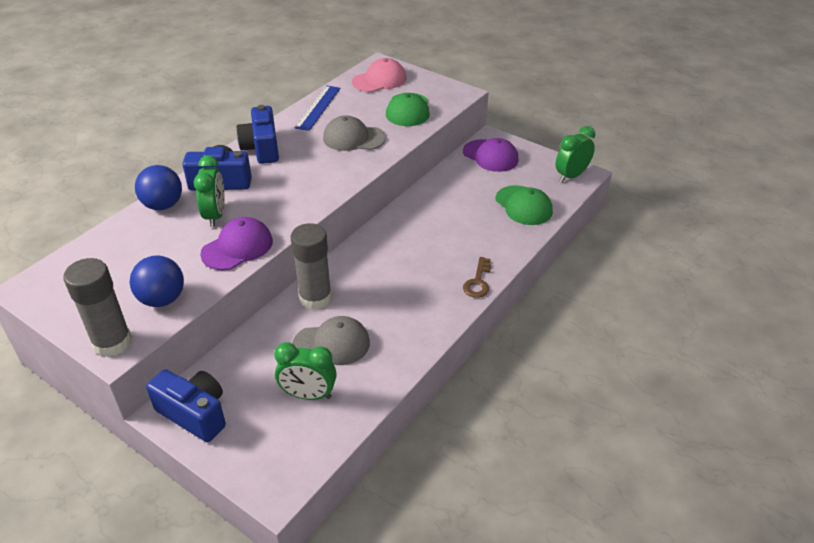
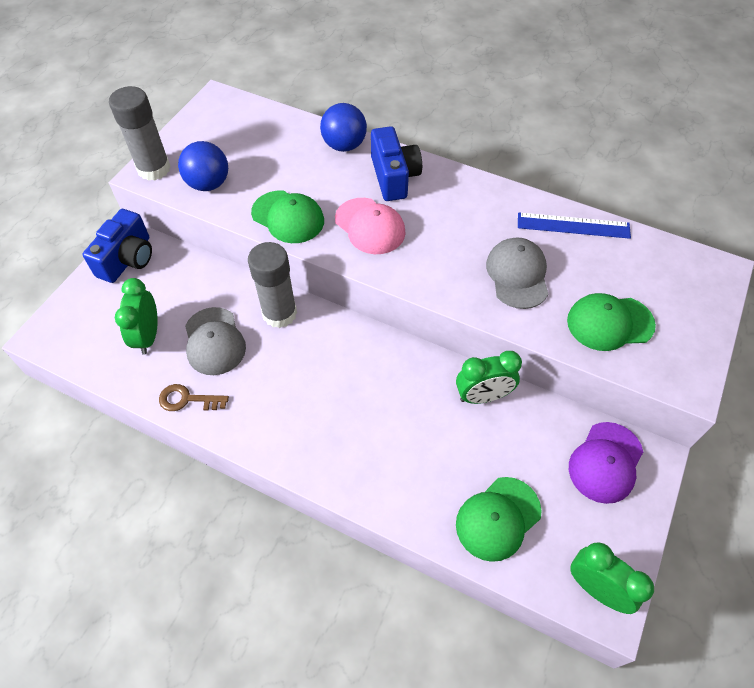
camera: 80 degrees right, 15 degrees up
(215, 215) = (335, 187): green clock -> green clock (483, 396)
(237, 247) = (288, 217): purple cap -> green cap
(262, 148) = (466, 194): blue camera -> none
(379, 80) = (674, 277): pink cap -> pink cap (370, 226)
(478, 282) = (327, 472): brown key -> brown key (187, 399)

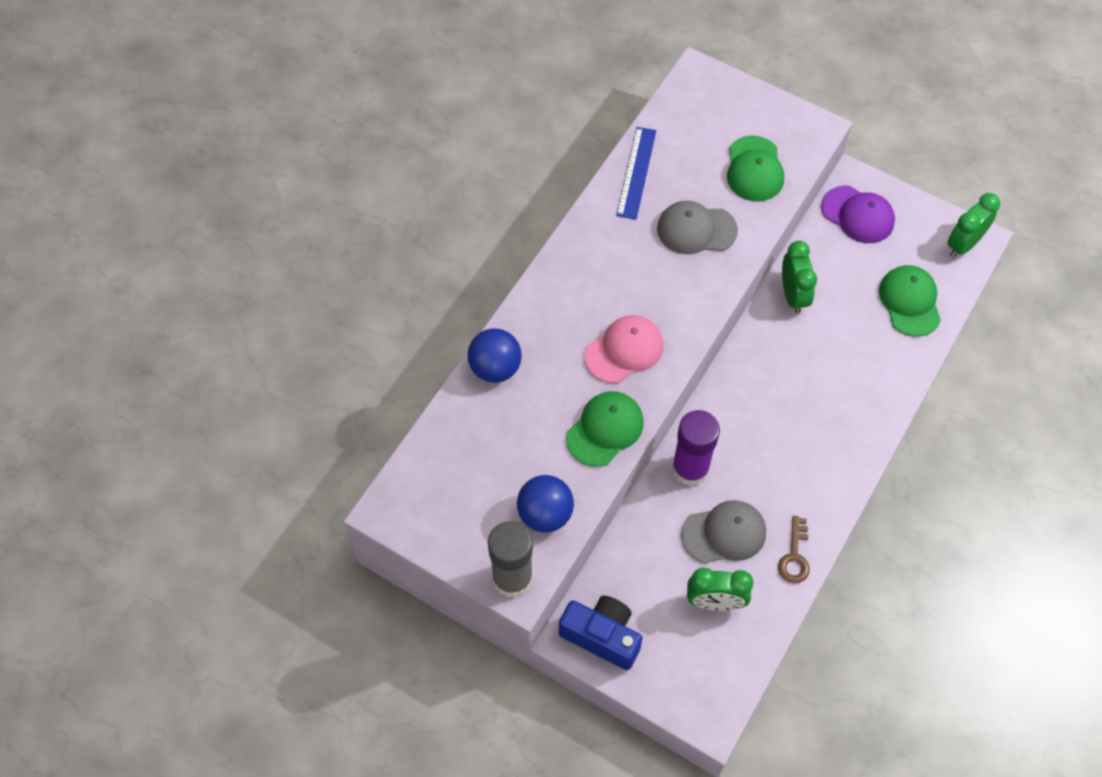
camera: 85 degrees left, 5 degrees up
(279, 313) = (690, 469): grey glue stick -> purple glue stick
(394, 177) = (552, 322): blue camera -> none
(498, 518) = (910, 302): green cap -> green cap turned 150 degrees counterclockwise

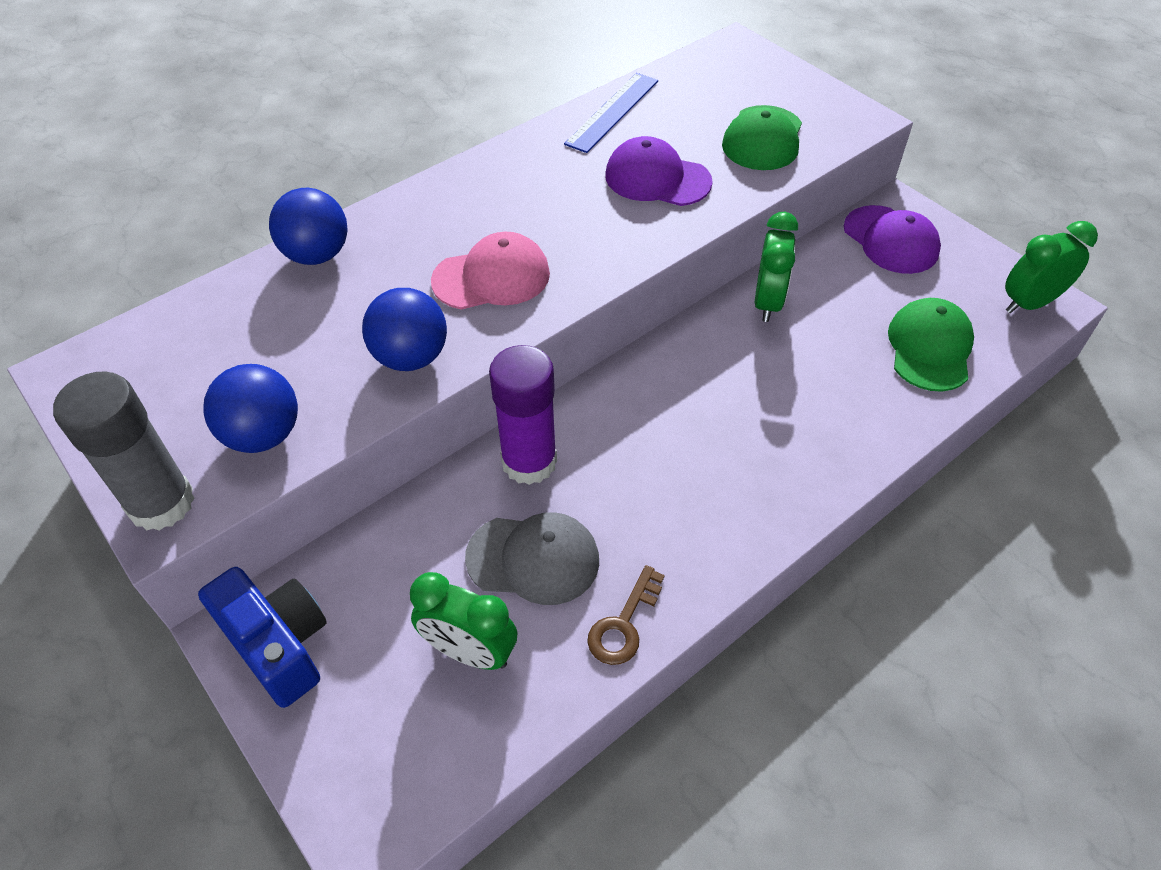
camera: 20 degrees right, 10 degrees down
(605, 429) = (411, 357): green cap -> blue ball
(696, 229) = (657, 178): grey cap -> purple cap

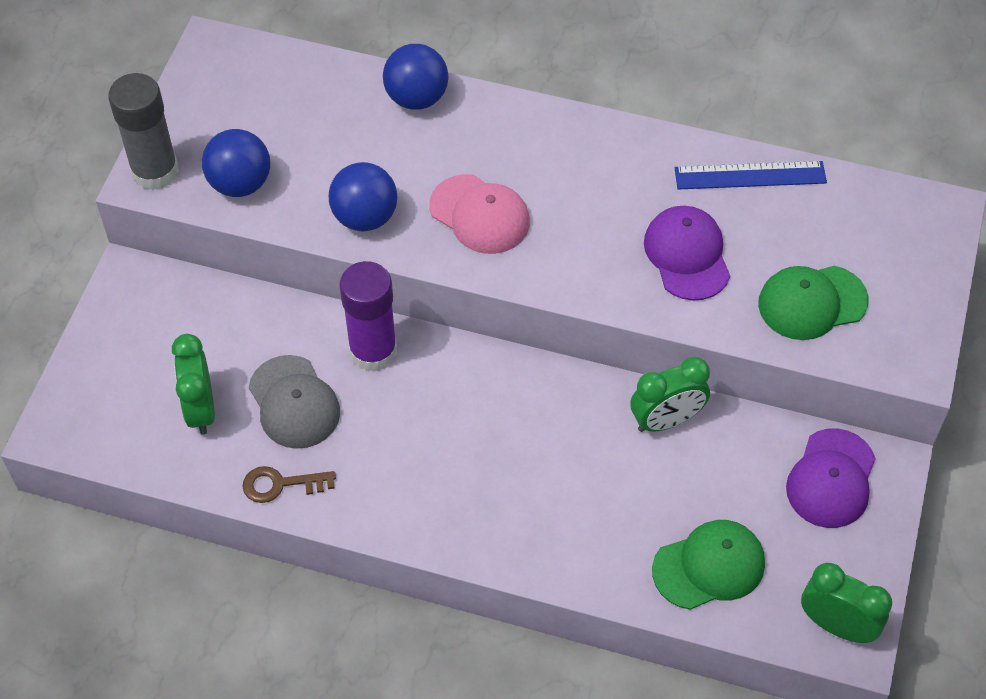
camera: 55 degrees right, 5 degrees up
(278, 645) = (136, 304): blue camera -> none

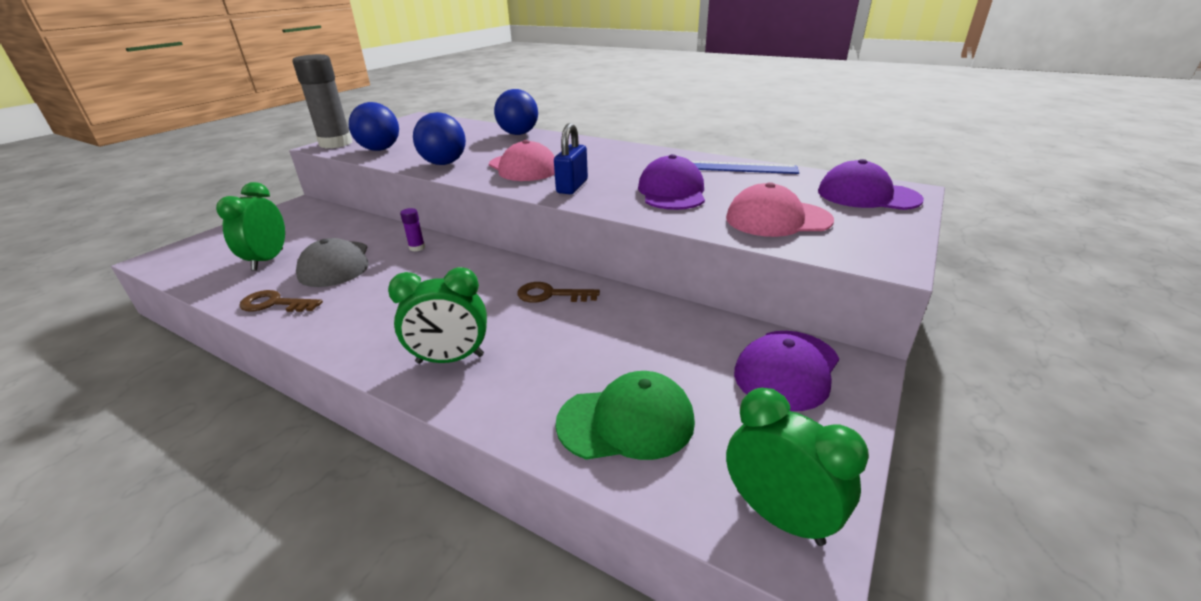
camera: 15 degrees right, 25 degrees down
(373, 351) = (417, 248): purple glue stick -> purple glue stick, size x0.41
(565, 259) = (572, 186): none -> blue padlock
(577, 413) = (550, 295): none -> brown key
(666, 420) = (627, 308): green clock -> green clock (450, 359)
(812, 302) = (777, 219): green cap -> pink cap
(903, 231) = (867, 195): none -> purple cap

